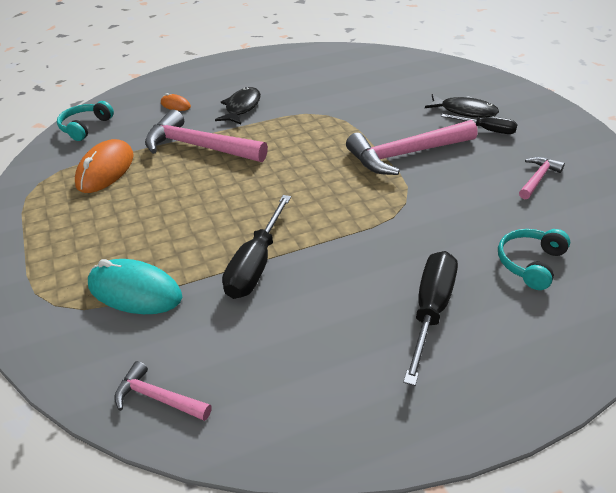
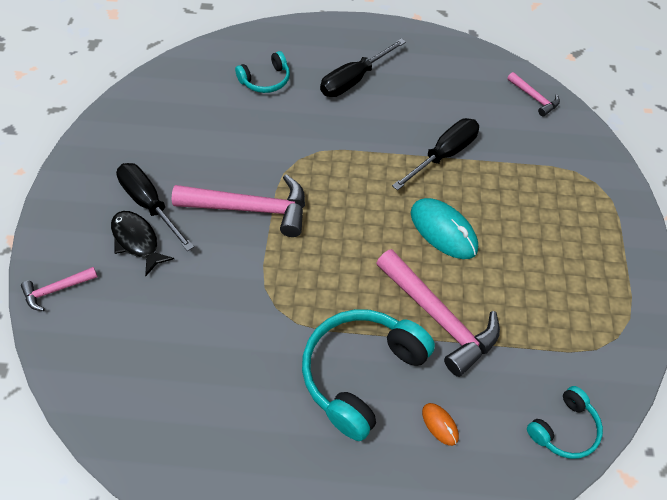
camera: 155 degrees left, 15 degrees up
(105, 170) = (546, 325): orange mouse -> none
(135, 291) = (537, 170): turquoise mouse -> turquoise mouse (443, 231)
(241, 107) = (361, 374): black fish -> turquoise headphones
(487, 130) = (149, 204): black screwdriver -> black screwdriver, size x1.57
(537, 178) = (178, 135): pink hammer -> pink hammer (56, 290)

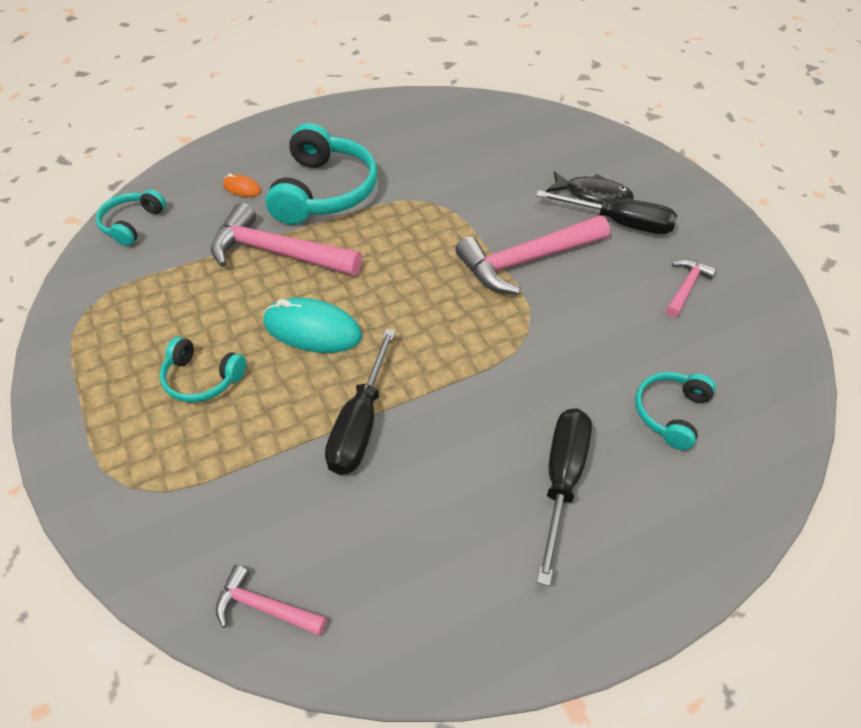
camera: 150 degrees right, 5 degrees down
(56, 290) = (608, 144): pink hammer -> pink hammer (686, 287)
(535, 231) = (202, 378): none -> turquoise headphones

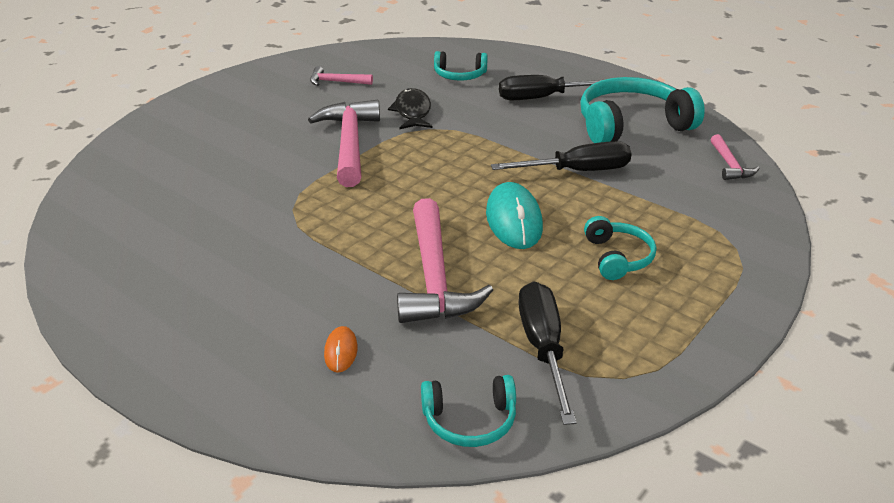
camera: 115 degrees left, 15 degrees down
(324, 191) = (311, 282): turquoise headphones -> turquoise headphones (631, 125)
(526, 261) = (349, 143): pink hammer -> pink hammer turned 135 degrees counterclockwise
(593, 195) = (235, 130): black fish -> black fish (412, 112)
(619, 223) = (271, 114): black screwdriver -> black screwdriver (543, 348)

